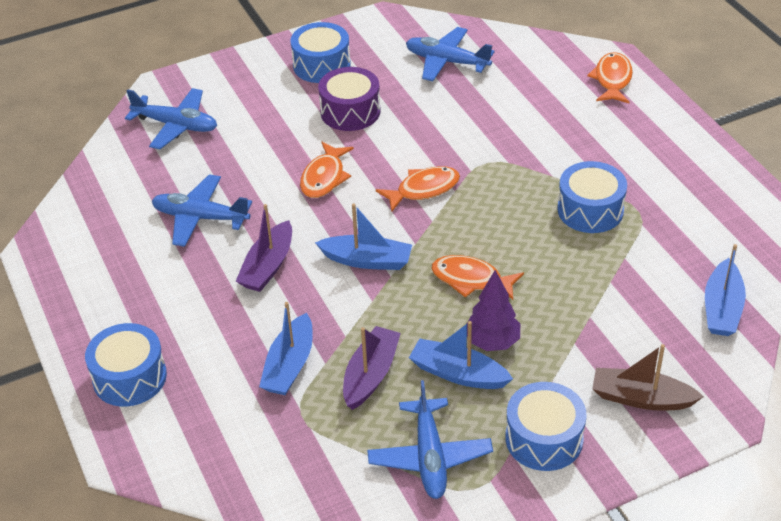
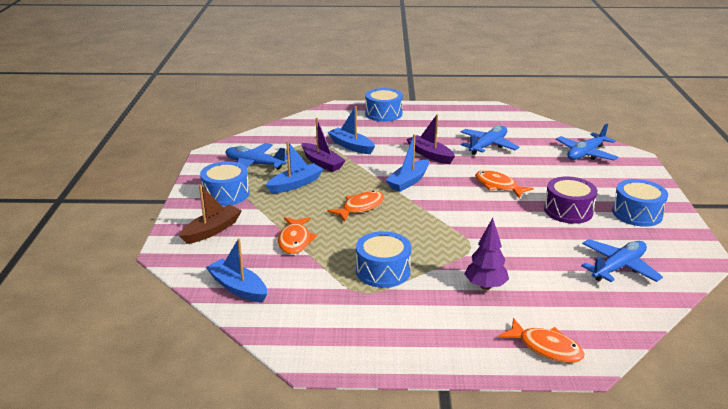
camera: 115 degrees right, 15 degrees down
(423, 189) = (459, 215): orange fish -> orange fish (295, 240)
(492, 342) = (305, 199): purple tree -> purple tree (485, 286)

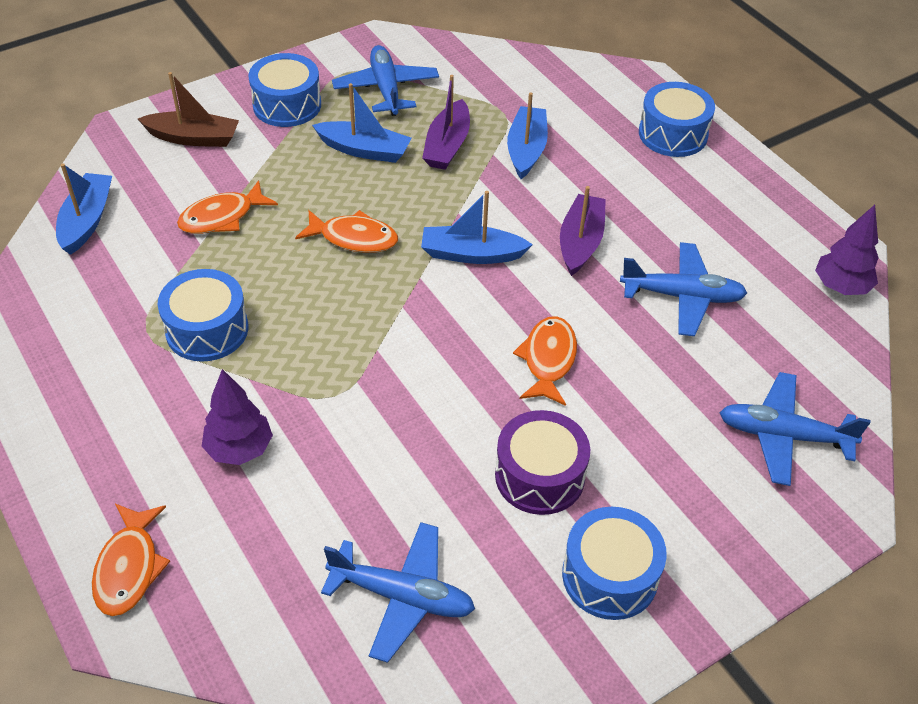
camera: 55 degrees right, 20 degrees up
(514, 116) = (840, 287): none -> purple tree

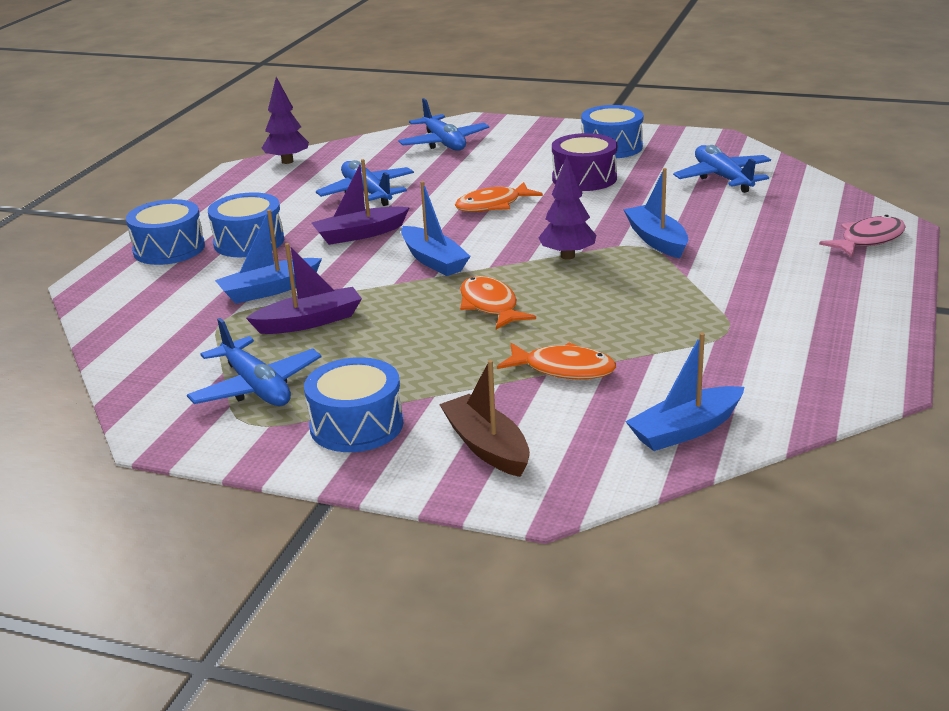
camera: 125 degrees left, 20 degrees down
(129, 567) = (868, 240): orange fish -> pink fish
(207, 329) = (680, 310): blue drum -> blue drum (249, 242)
(239, 449) = (738, 251): purple tree -> purple tree (567, 256)
(364, 150) = (371, 353): blue boat -> blue boat (656, 240)
(386, 89) = (256, 387): blue plane -> blue plane turned 75 degrees counterclockwise

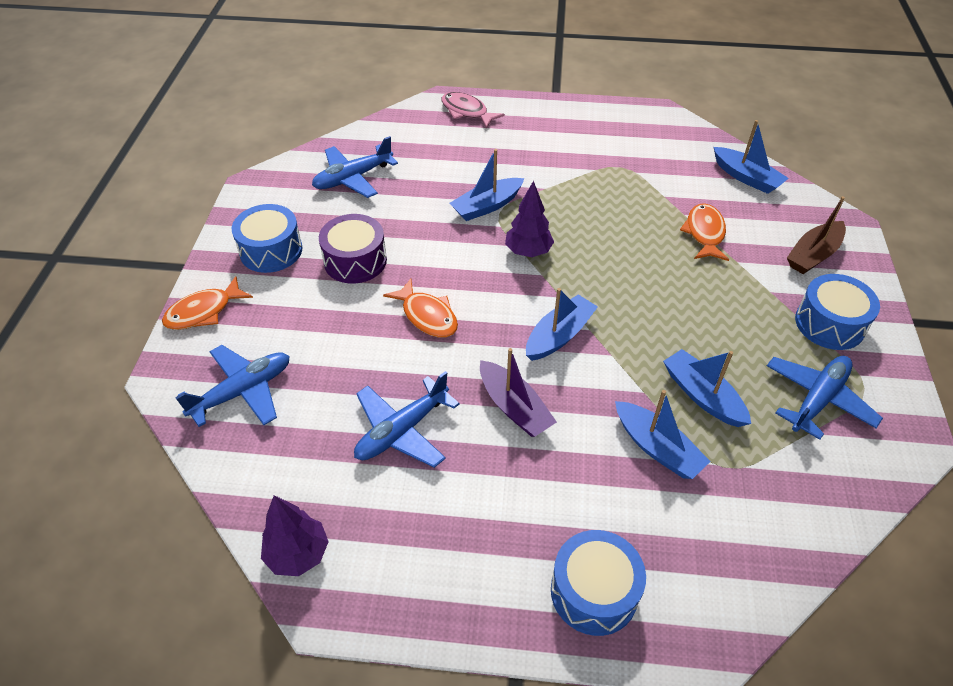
camera: 105 degrees left, 20 degrees up
(249, 242) = (555, 508): blue drum -> none
(310, 322) = (702, 395): purple boat -> blue boat
(490, 306) = (629, 284): orange fish -> orange fish (203, 311)

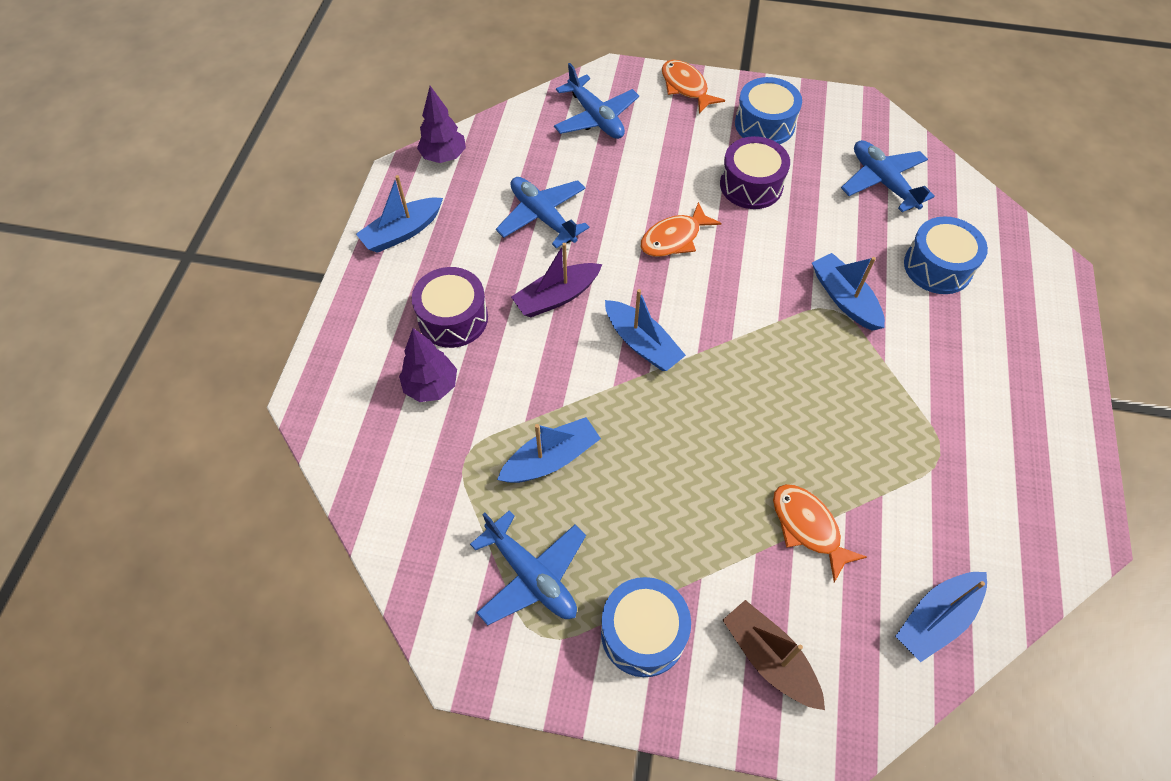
camera: 95 degrees right, 10 degrees up
(467, 111) = (1035, 292): pink fish -> none
(528, 252) = (768, 330): purple tree -> purple tree (431, 386)
(558, 503) = (453, 318): none -> purple drum
(594, 591) = (371, 331): blue drum -> blue drum (937, 267)
(657, 448) = (495, 404): blue boat -> blue boat (402, 232)
(704, 233) = (808, 527): orange fish -> orange fish turned 135 degrees counterclockwise

